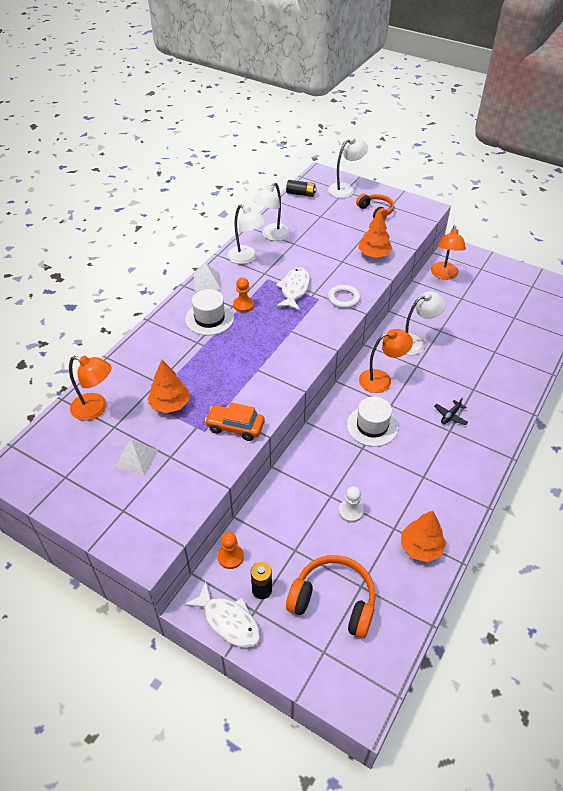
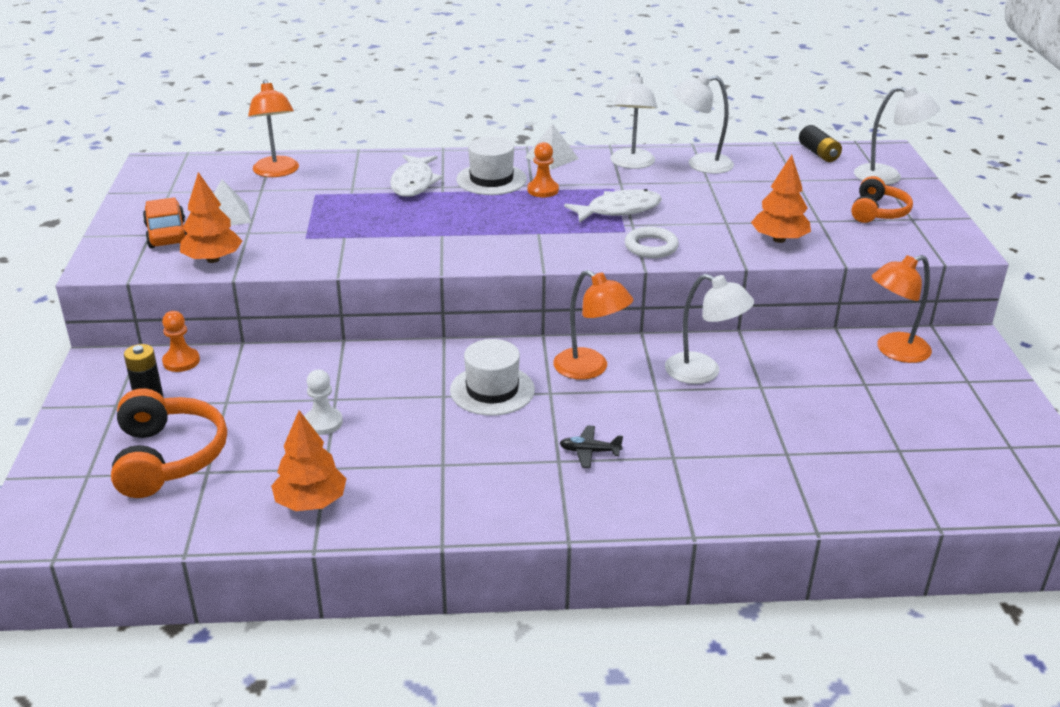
camera: 55 degrees right, 15 degrees down
(170, 404) = (326, 205): orange tree -> orange tree (213, 259)
(228, 621) = (90, 392): white fish -> white fish (413, 183)
(235, 427) = (331, 252): orange car -> orange car (166, 234)

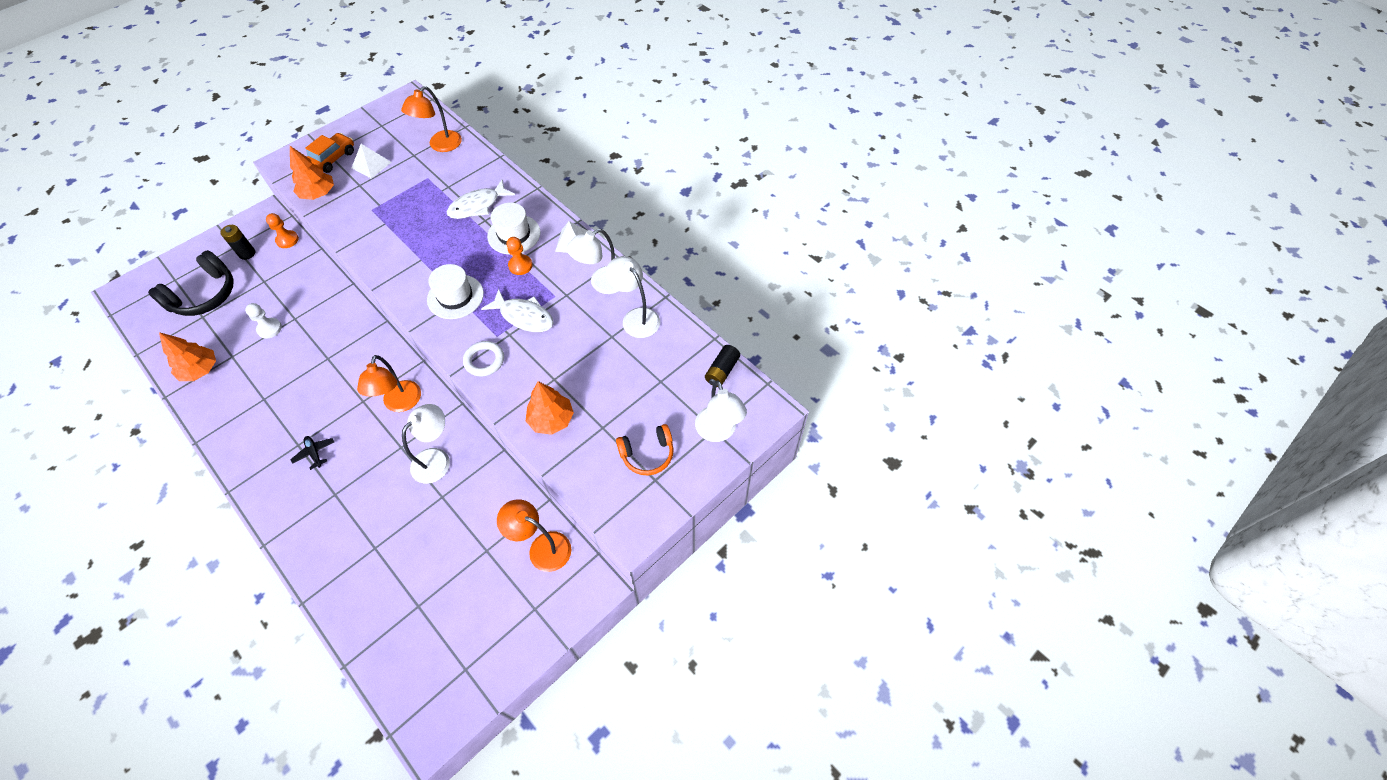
camera: 50 degrees right, 25 degrees up
(168, 457) = (204, 295): orange headphones -> black headphones
(492, 390) = (347, 375): white hat -> white hat (455, 297)
(703, 372) = (437, 459): white lamp -> white lamp turned 135 degrees counterclockwise

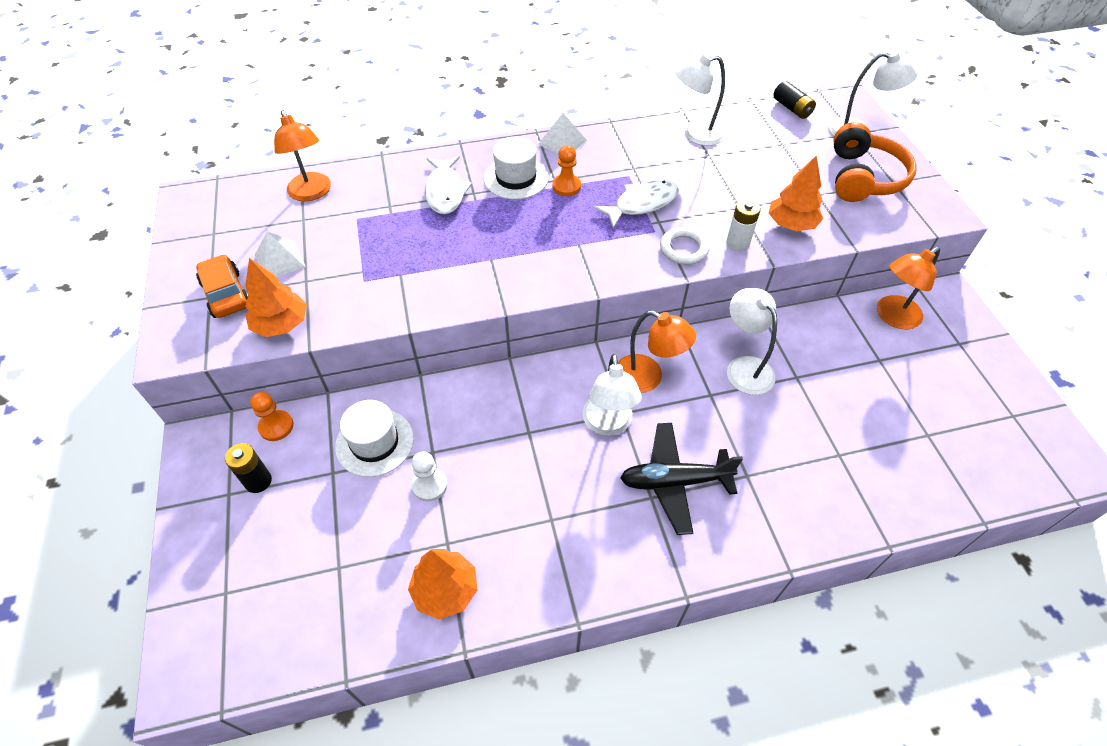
camera: 60 degrees left, 5 degrees down
(204, 295) = (296, 555): black headphones -> none
(315, 453) = (674, 481): black plane -> black plane, size x2.08
(455, 297) = (574, 246): white hat -> white hat (374, 442)
(508, 391) = (737, 243): none -> white battery
(601, 283) = (636, 141): white lamp -> white lamp (608, 424)
(647, 454) = (863, 177): orange headphones -> orange headphones, size x1.56

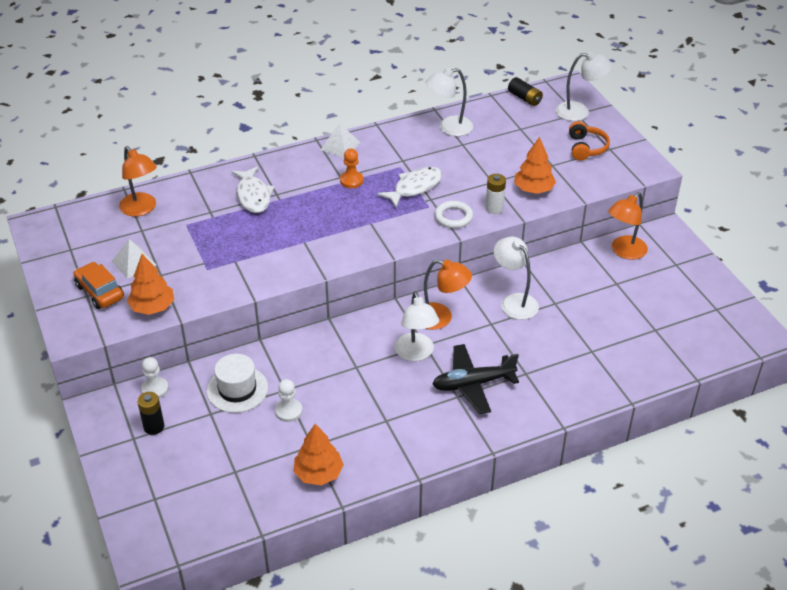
camera: 10 degrees left, 10 degrees down
(276, 426) = (155, 389): orange pawn -> white pawn
(516, 178) = (308, 178): white hat -> none
(863, 177) = (586, 148): orange headphones -> orange headphones, size x0.64

